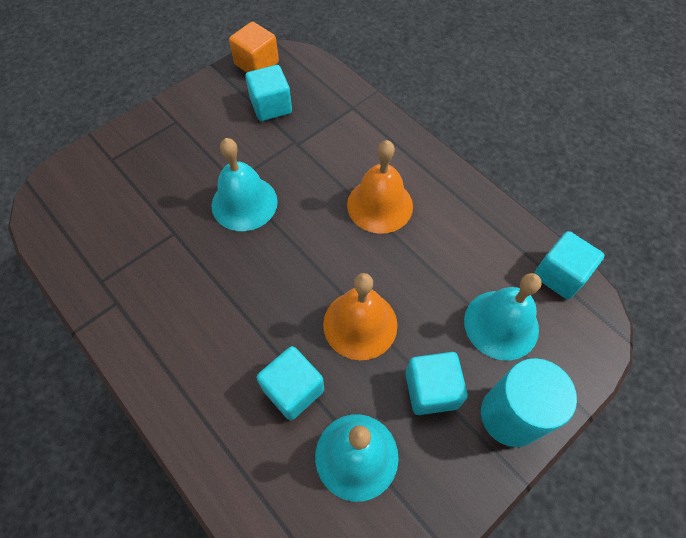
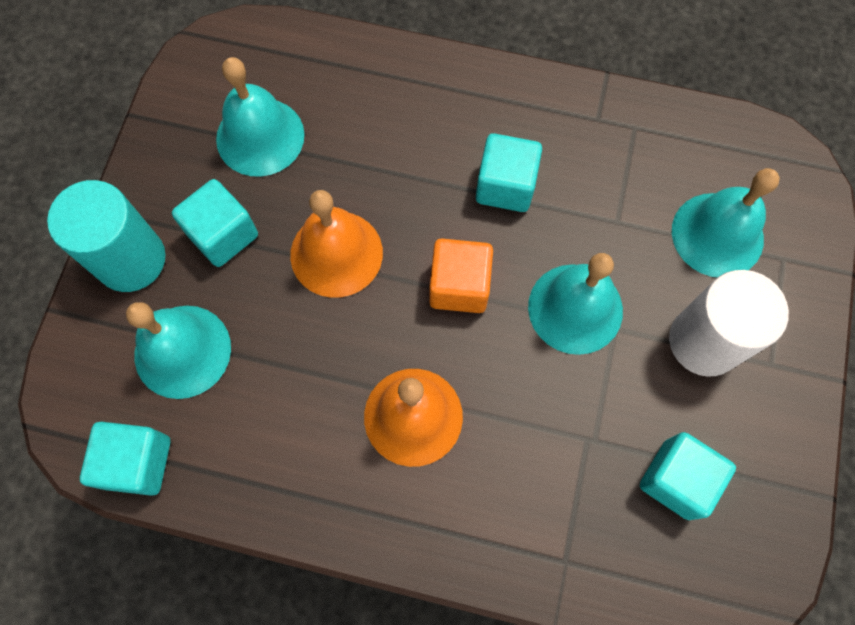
camera: 145 degrees right, 10 degrees up
(129, 191) = (717, 234): none -> turquoise bell
(195, 148) = (704, 341): none -> white cylinder
(257, 64) = (770, 548): orange cube -> orange cube (459, 286)
(293, 389) = (357, 152): turquoise cube -> turquoise cube (505, 186)

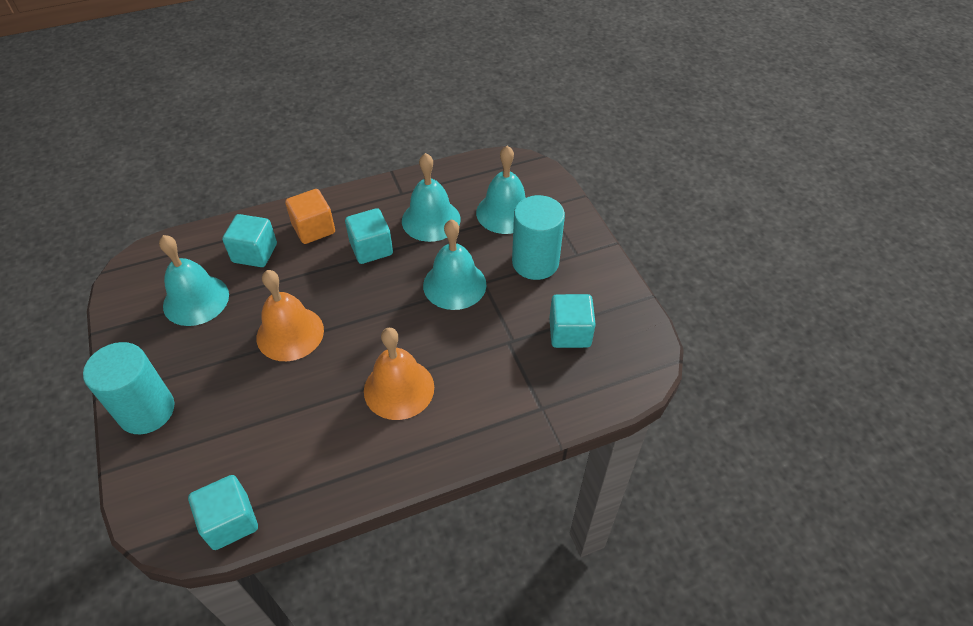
camera: 35 degrees left, 20 degrees down
(182, 351) = (220, 440): turquoise bell -> turquoise bell (431, 220)
(223, 235) = (205, 363): turquoise cube -> turquoise cube (255, 253)
(459, 286) = (379, 309): orange cube -> orange cube (314, 229)
(704, 341) = (535, 262): white cylinder -> turquoise cylinder

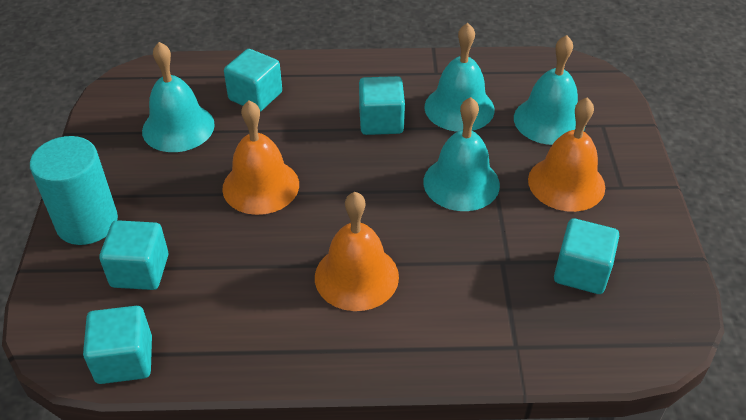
camera: 20 degrees right, 5 degrees down
(213, 440) = (140, 271): none -> turquoise cube
(314, 229) = (326, 87): orange cube -> none
(535, 262) = (566, 183): turquoise cylinder -> orange bell

